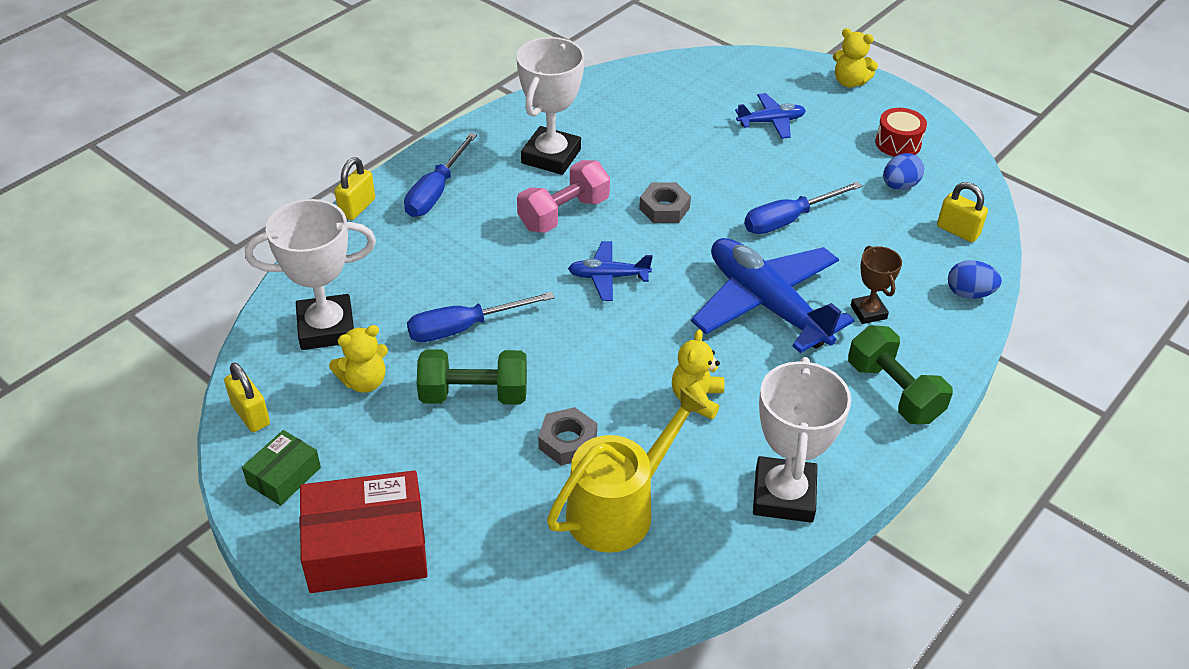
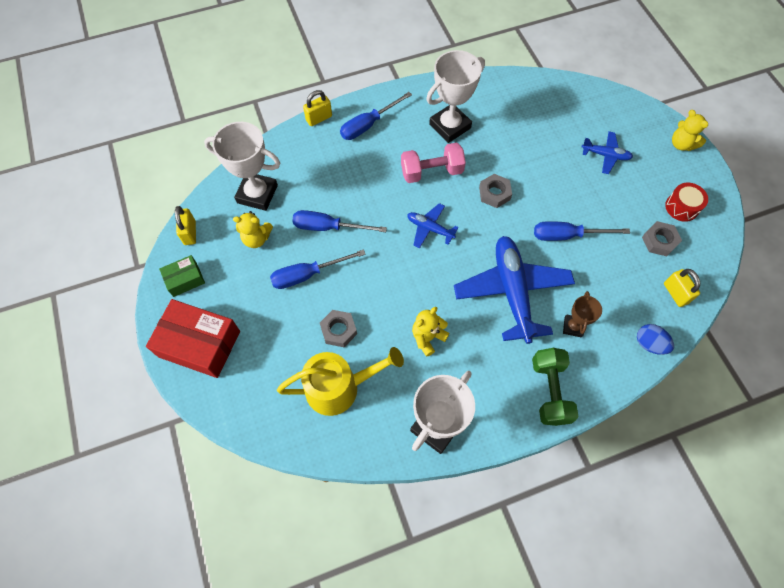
camera: 30 degrees right, 20 degrees up
(474, 395) = (307, 275): green dumbbell -> blue screwdriver
(899, 186) = (659, 241): blue egg -> grey nut

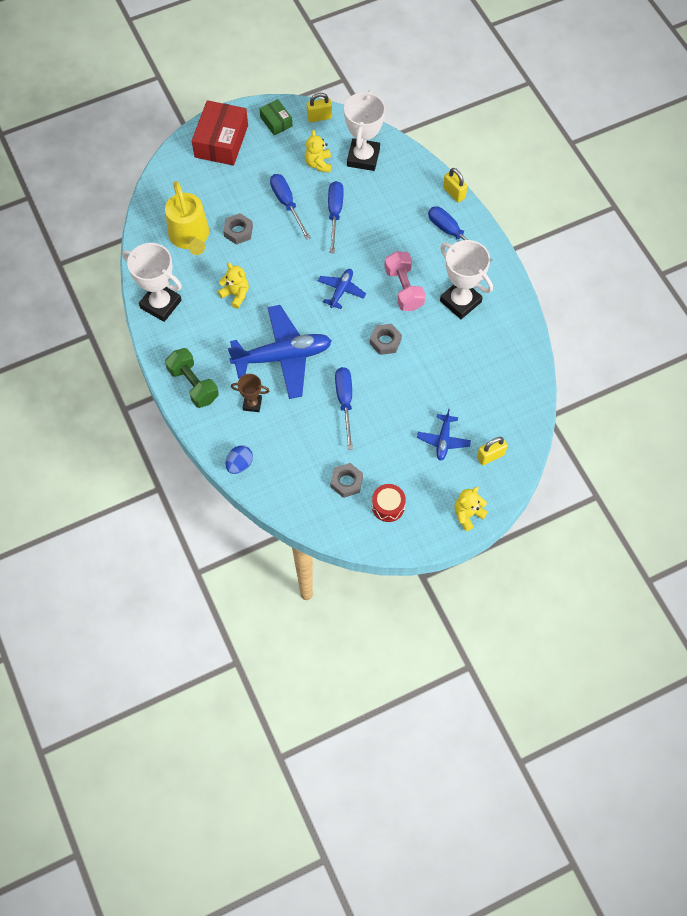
camera: 85 degrees right, 0 degrees up
(550, 391) = (193, 384): green dumbbell -> green dumbbell turned 60 degrees clockwise
(675, 293) = (291, 491): yellow padlock -> yellow padlock (490, 456)

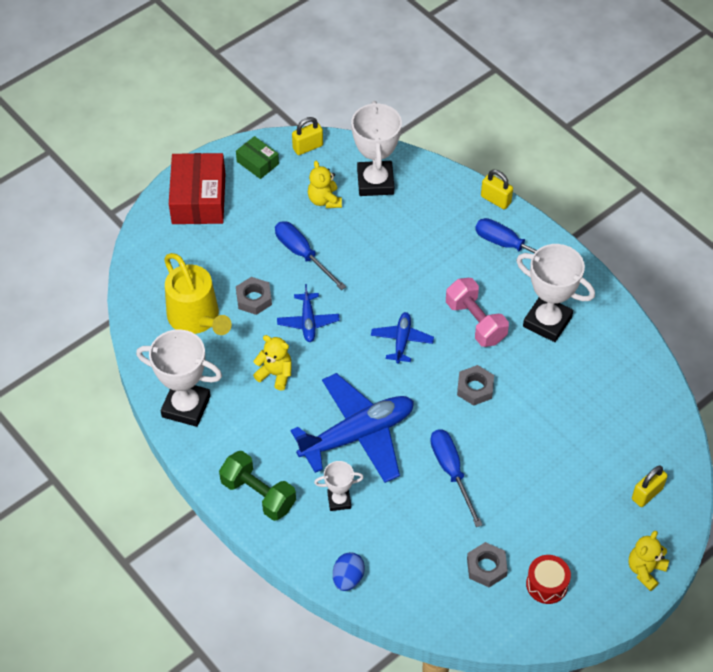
camera: 15 degrees left, 10 degrees down
(252, 404) = (339, 500): brown trophy -> white trophy
(335, 214) = (363, 253): blue screwdriver -> none
(443, 440) = (585, 488): blue plane -> blue plane (308, 321)

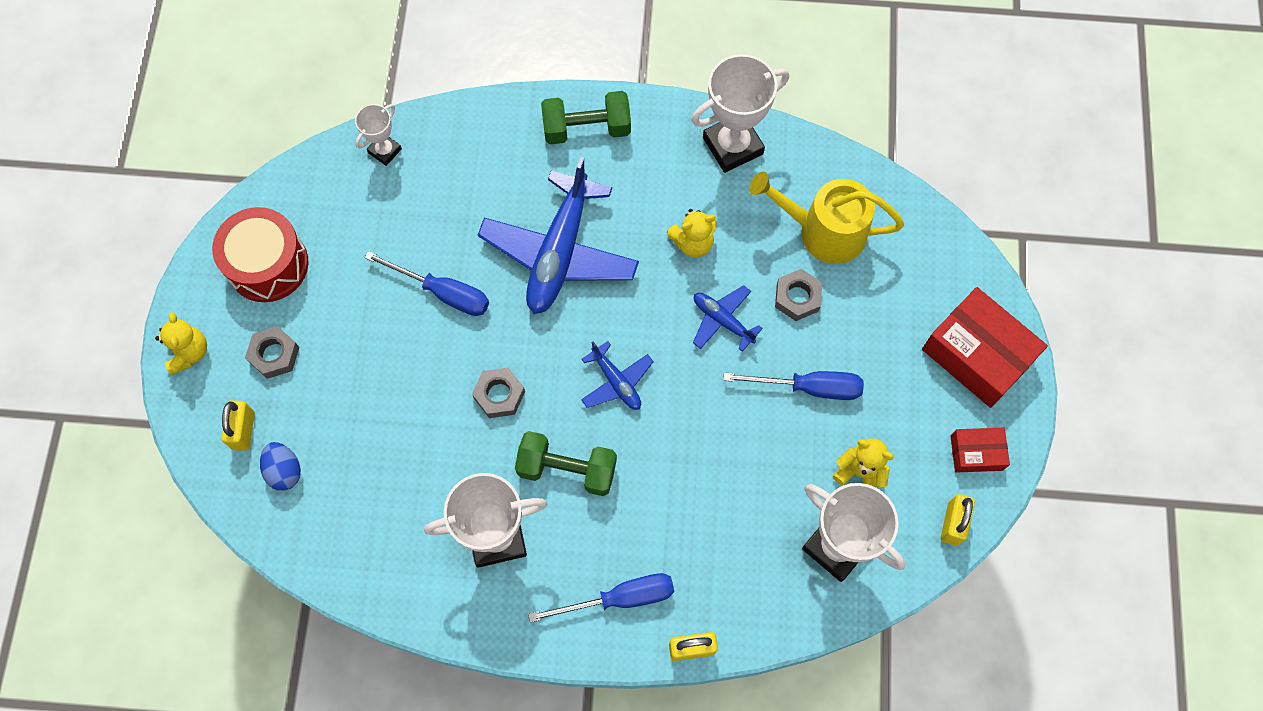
camera: 135 degrees right, 15 degrees up
(257, 163) = (976, 453): green box -> red box
(339, 500) = (514, 182): white trophy -> white trophy (385, 151)
(348, 578) = (441, 127): blue egg -> blue egg (284, 471)
(475, 322) = (567, 469): pink dumbbell -> green dumbbell
(486, 567) = (333, 234): grey nut -> grey nut (274, 354)
(547, 584) = (268, 264): red drum -> red drum, size x1.69

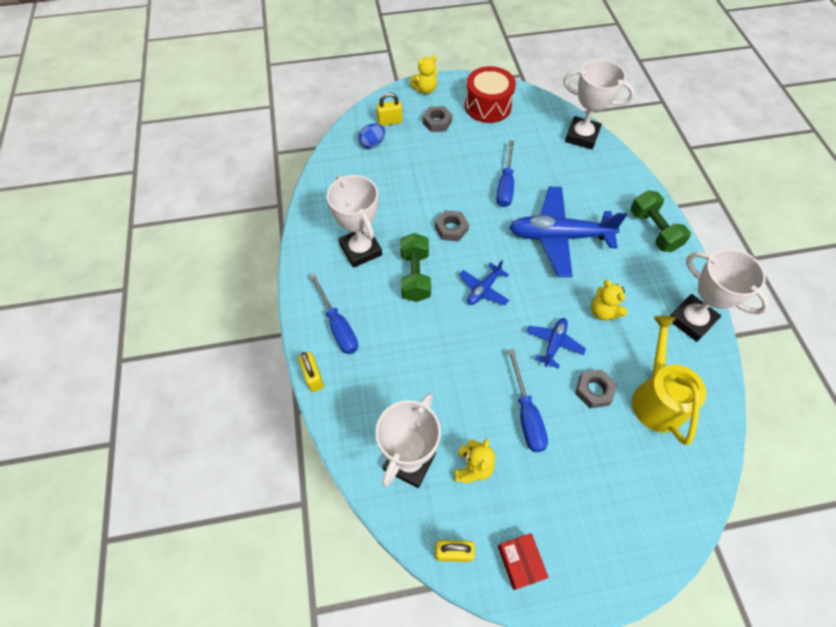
camera: 75 degrees right, 10 degrees down
(385, 151) = (581, 136): white trophy -> white trophy, size x1.87
(977, 354) = (607, 546): red box -> none

